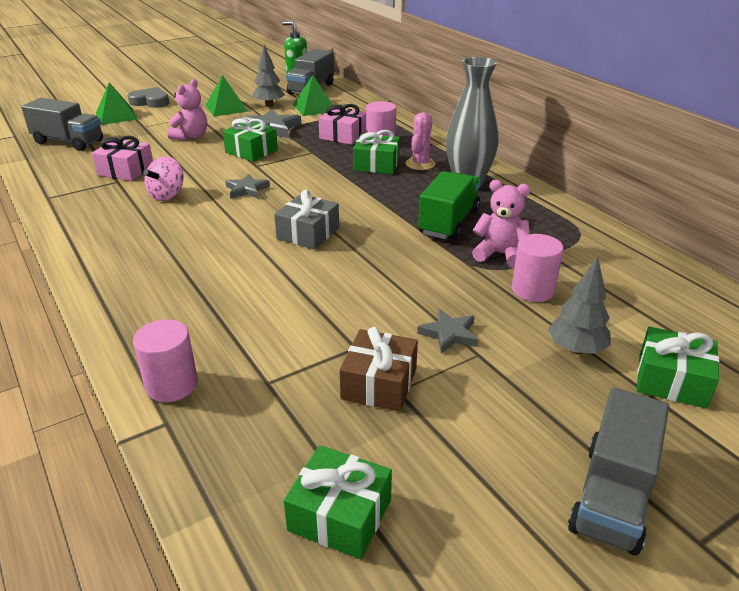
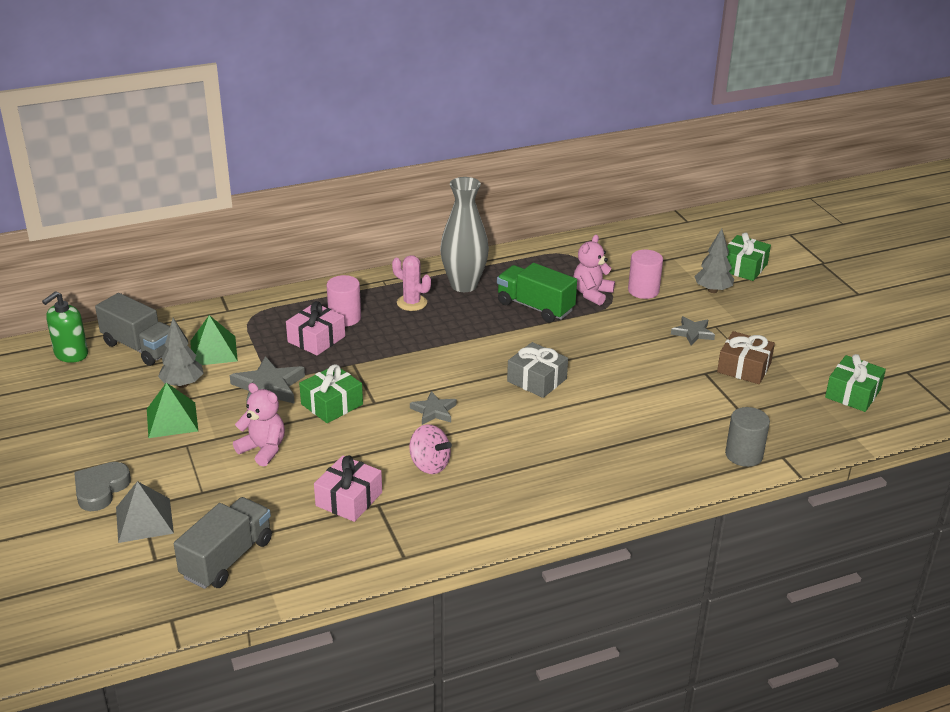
camera: 80 degrees left, 0 degrees up
(116, 116) = (144, 520): green pyramid -> grey pyramid
(171, 385) = (744, 455): pink cylinder -> grey cylinder
(376, 164) = (403, 327): green gift -> none
(612, 496) = (832, 309): grey truck -> none

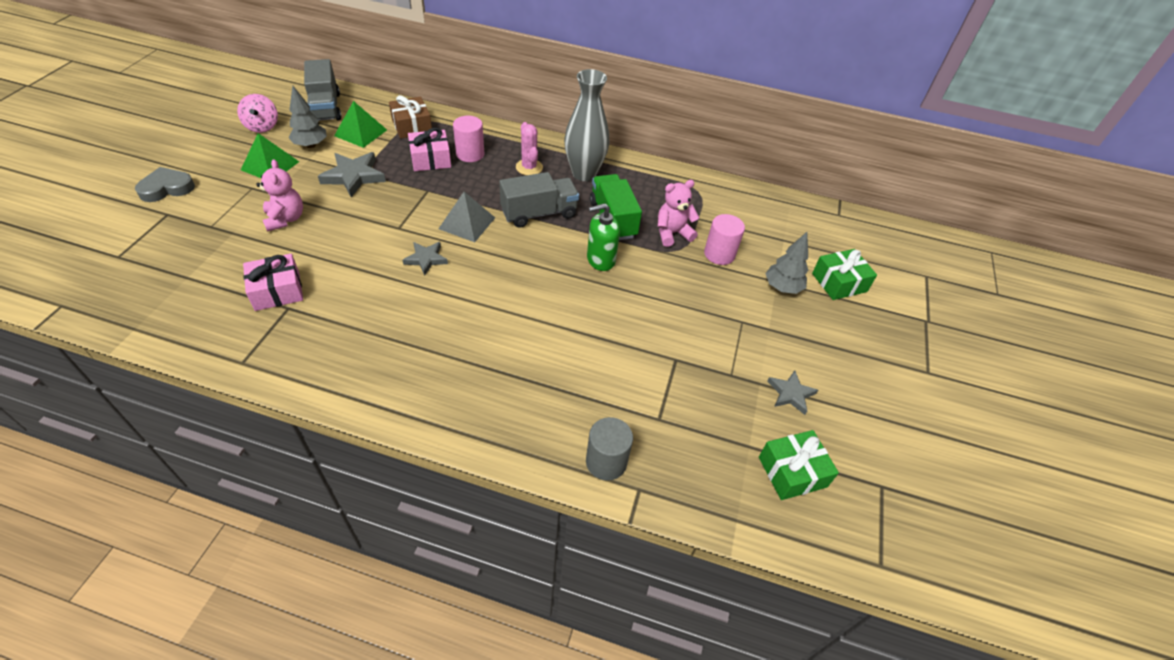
camera: 35 degrees right, 15 degrees up
(71, 354) = (285, 91): green soap dispenser -> green soap dispenser (600, 260)
(144, 520) = (155, 224): grey pyramid -> grey pyramid (467, 223)
(227, 559) = (151, 284): grey truck -> grey truck (539, 213)
(332, 404) = (371, 212): green gift -> none
(429, 465) = (363, 300): pink spinning top -> pink spinning top (262, 126)
(537, 380) = (531, 280): grey gift -> none
(693, 333) = (713, 316): grey star -> grey star (790, 394)
(744, 368) = (717, 377): brown gift -> brown gift (412, 126)

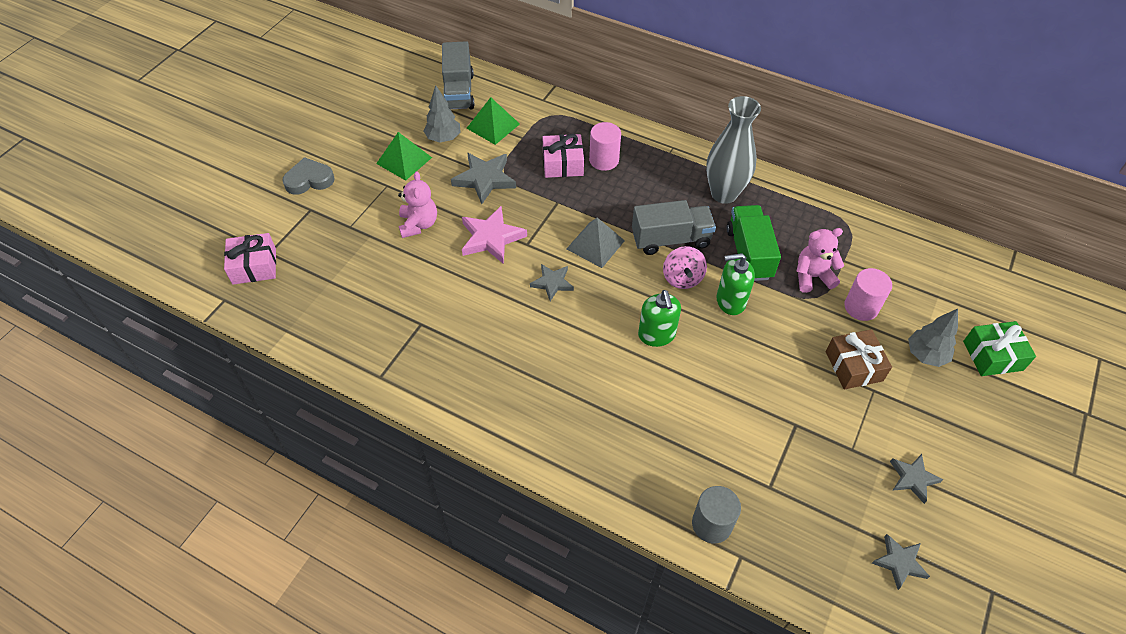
camera: 15 degrees right, 5 degrees up
(262, 126) = (396, 112): pink spinning top -> pink spinning top (682, 278)
(277, 291) = (411, 304): pink gift -> pink gift (254, 266)
(362, 225) = (491, 238): none -> pink star
(412, 126) = (545, 121): brown gift -> brown gift (853, 366)
(529, 167) = (665, 181): pink cactus -> none
(533, 295) = (656, 335): none -> green soap dispenser
(792, 472) = (899, 562): green gift -> grey star

